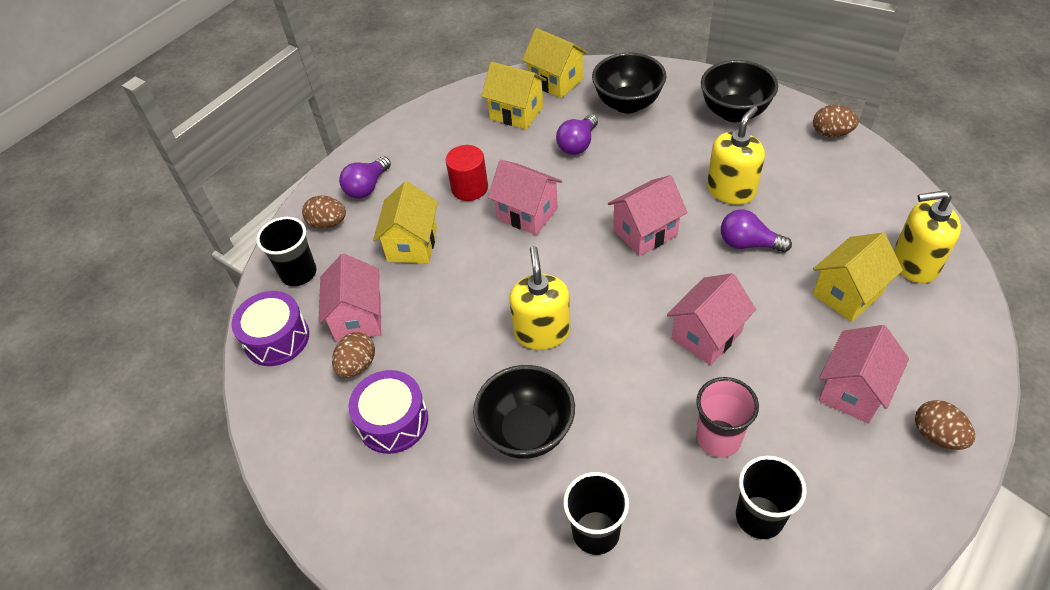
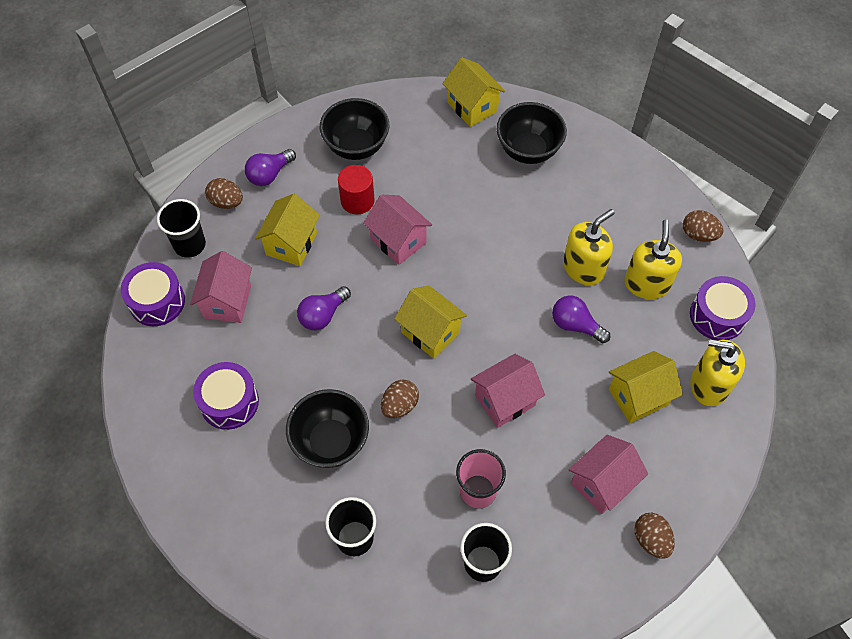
camera: 10 degrees right, 10 degrees up
(357, 365) = (215, 345): brown egg -> brown egg (399, 405)
(516, 113) = (424, 132): yellow house -> yellow house (430, 332)
(542, 332) = (372, 358): yellow soap dispenser -> yellow soap dispenser (646, 284)
(578, 144) = (467, 182): purple light bulb -> purple light bulb (323, 315)
(645, 232) = (492, 289): pink house -> none
(734, 112) = (620, 187): black bowl -> black bowl (356, 146)
(888, 198) = (717, 316): none -> purple drum

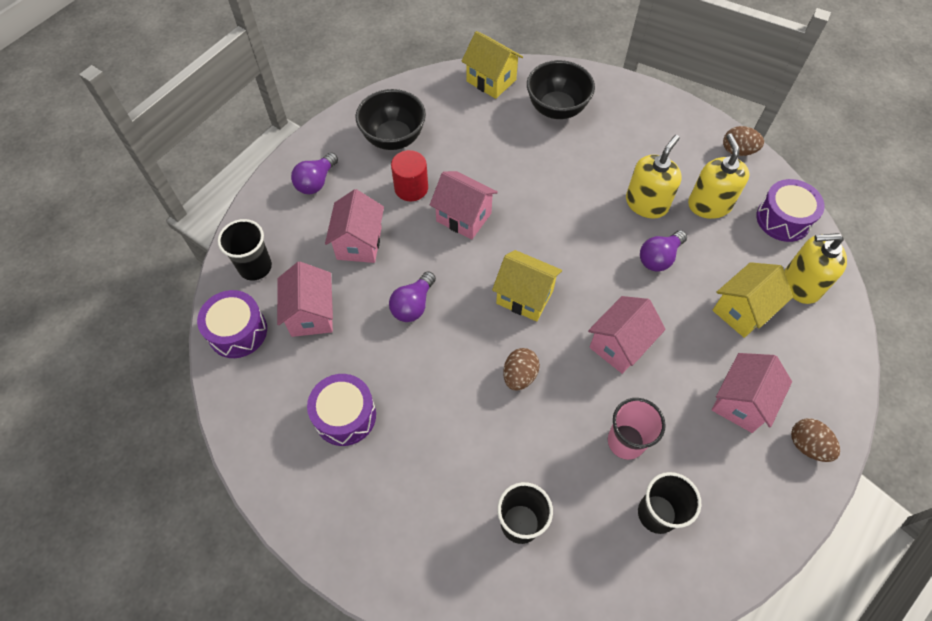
camera: 15 degrees left, 0 degrees up
(226, 202) = (281, 217): brown egg -> none
(291, 244) = (359, 243): yellow house -> pink house
(330, 441) = (462, 429): black bowl -> none
(575, 325) = (659, 258): purple light bulb -> purple light bulb turned 60 degrees counterclockwise

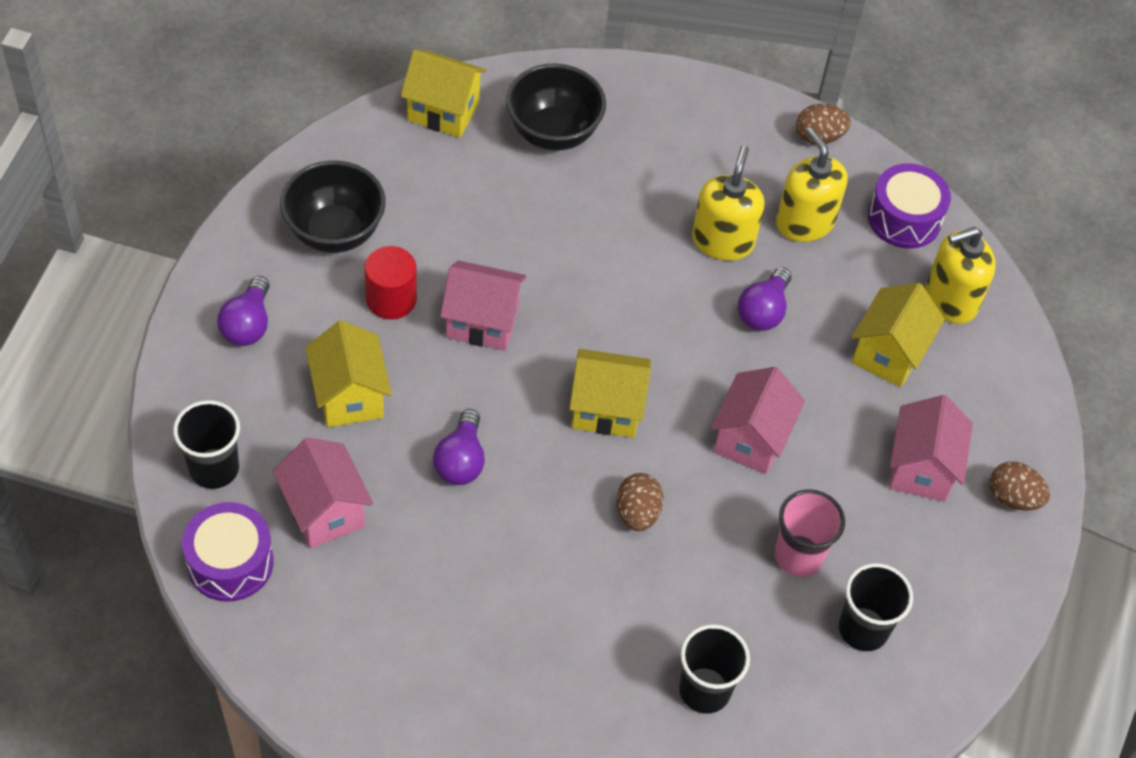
camera: 25 degrees left, 5 degrees down
(345, 415) = (429, 628): purple drum -> none
(359, 243) = (349, 396): pink house -> yellow house

